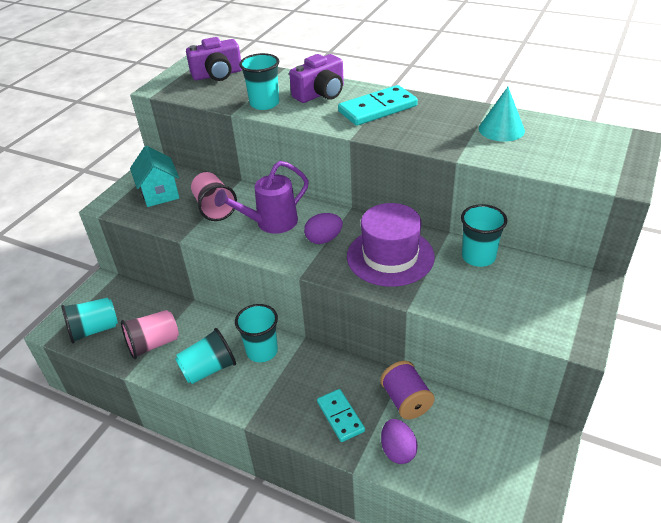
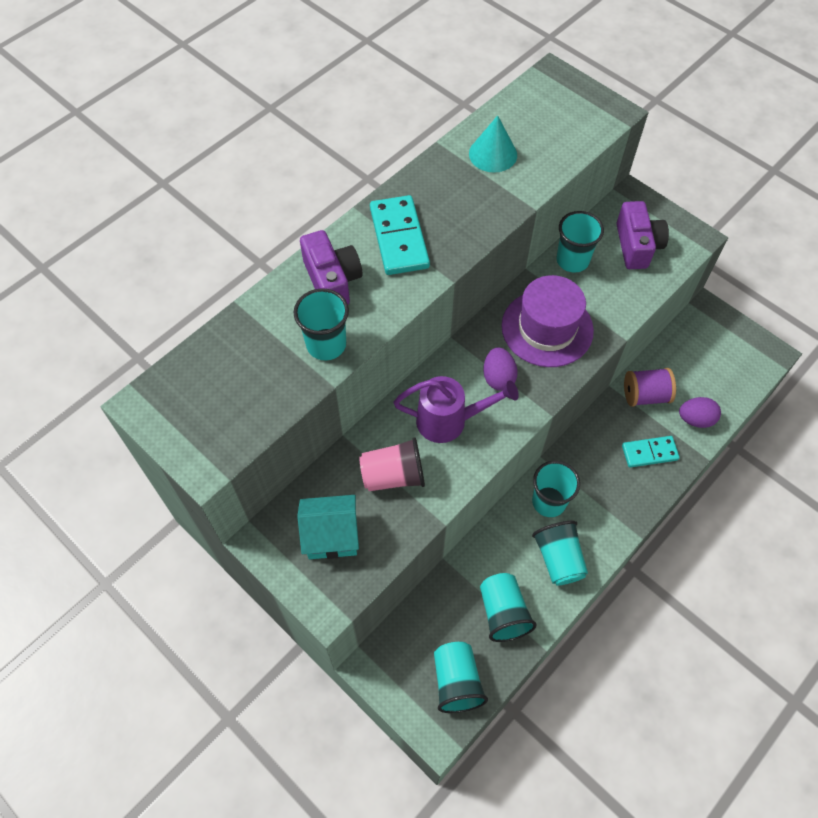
camera: 75 degrees left, 20 degrees up
(153, 344) = (503, 613): pink cup -> turquoise cup
(217, 75) = (208, 383): purple camera -> purple camera (637, 246)
(271, 223) = (449, 421): purple watering can -> purple watering can turned 75 degrees counterclockwise

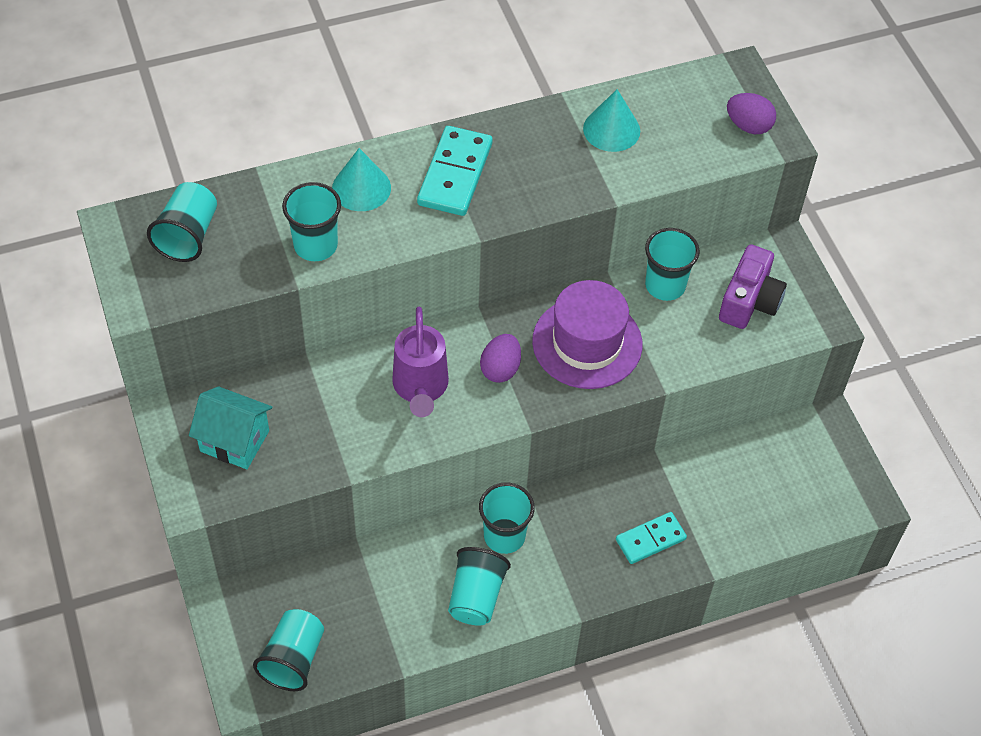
camera: 25 degrees right, 5 degrees down
(332, 281) = (361, 188): purple camera -> turquoise cone
(393, 475) = (330, 413): pink cup -> none
(449, 421) = (420, 388): purple watering can -> purple watering can turned 60 degrees clockwise
(503, 613) = (383, 619): turquoise cup -> turquoise cup (188, 235)
(645, 395) = (688, 478): purple spool -> none
(649, 453) = (650, 539): turquoise domino -> turquoise domino turned 45 degrees counterclockwise
(695, 419) = (728, 530): purple egg -> purple egg (748, 126)

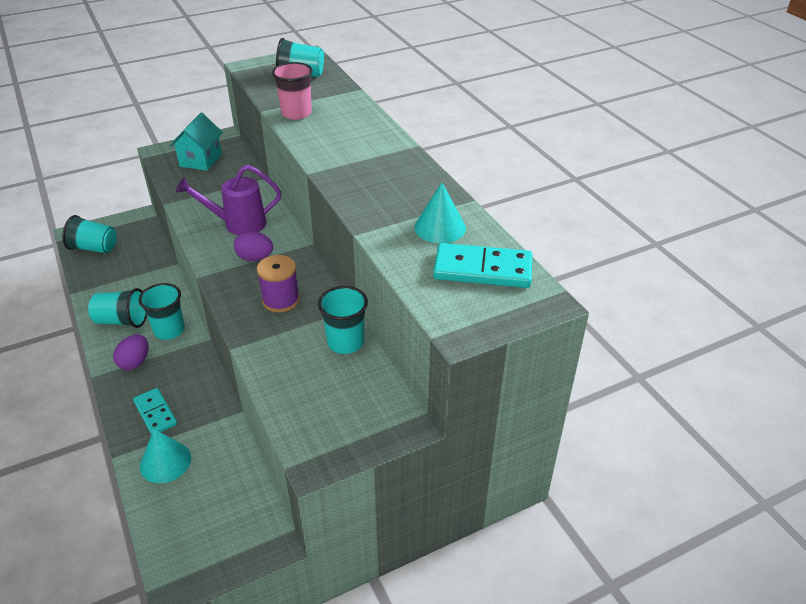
camera: 85 degrees right, 15 degrees down
(315, 245) = (296, 113): turquoise cup -> pink cup
(361, 188) = (350, 124): turquoise cone -> turquoise cone (165, 462)
(455, 174) = (371, 158): turquoise domino -> turquoise domino (482, 270)
(587, 343) = (281, 300): purple hat -> purple spool
(748, 126) = (471, 310): purple egg -> purple egg (135, 362)
(749, 301) = (334, 401): purple camera -> none

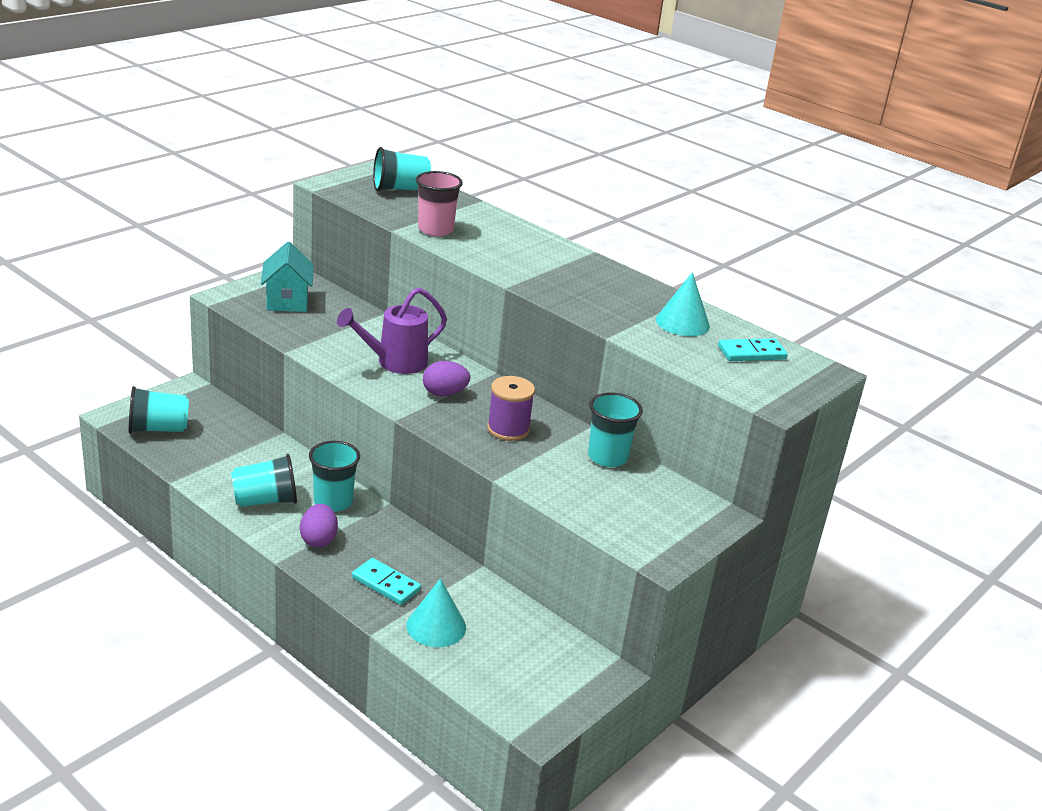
camera: 25 degrees left, 10 degrees down
(482, 270) = (751, 353): turquoise domino -> turquoise domino, size x0.65

